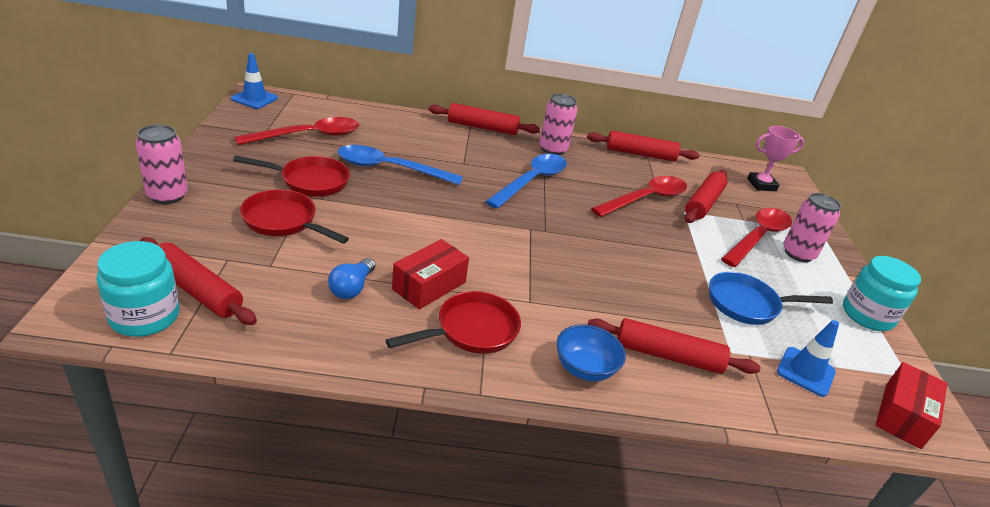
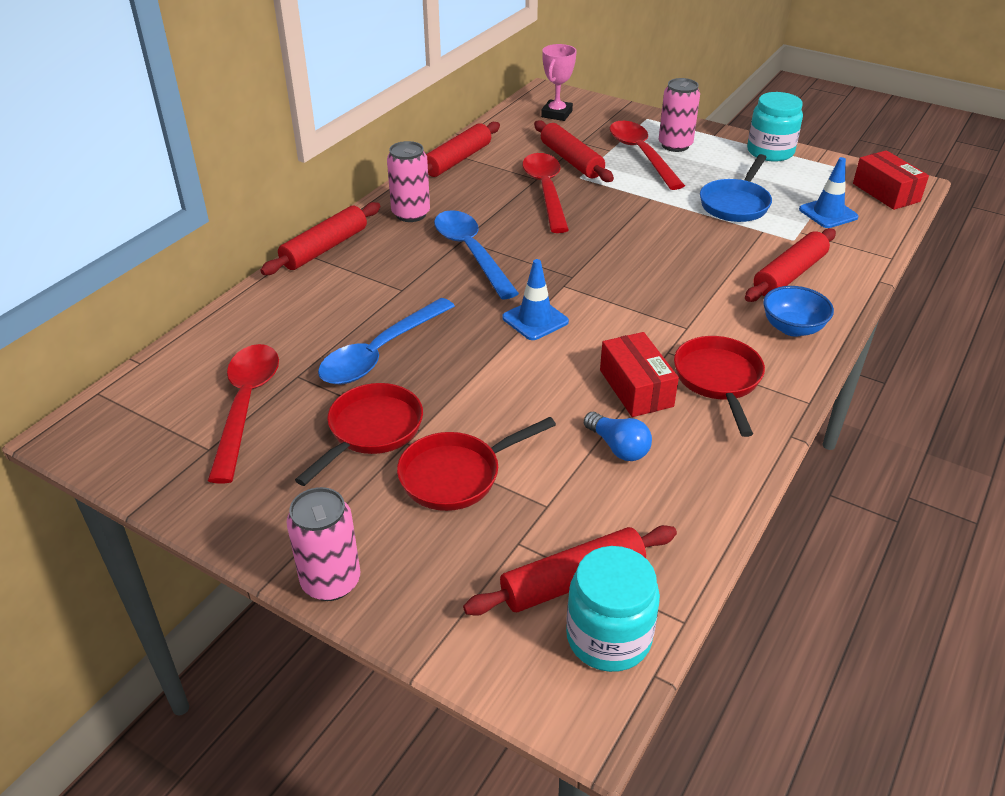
camera: 55 degrees left, 5 degrees up
(254, 98) = (84, 438): blue traffic cone -> blue traffic cone (535, 320)

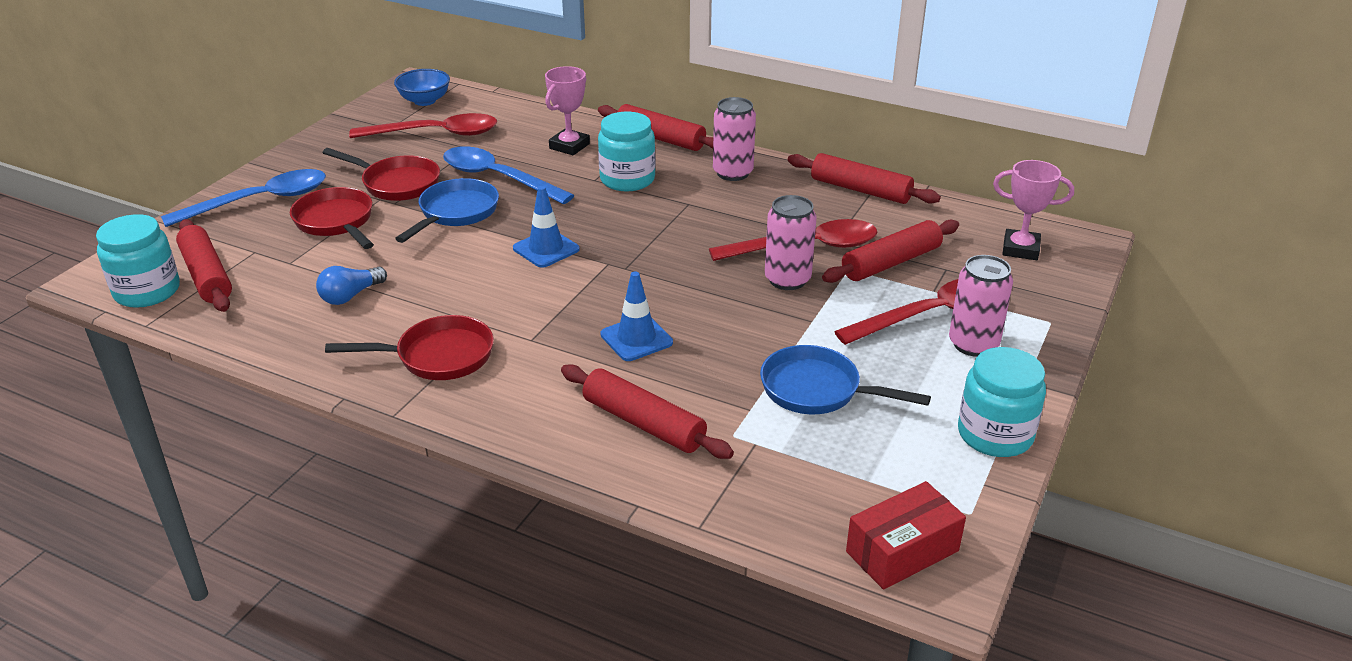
camera: 85 degrees right, 5 degrees down
(320, 304) = (569, 146): none -> pink trophy
(331, 581) = (245, 184): pink can -> pink can (787, 280)
(407, 270) = (627, 179): none -> turquoise jar
(453, 380) = (455, 213): none -> blue pan
(471, 252) = (664, 209): blue spoon -> blue spoon (260, 201)
(636, 388) = (432, 306): red box -> none
(792, 328) = (528, 415): blue bowl -> blue bowl (425, 101)
(828, 213) = (814, 476): blue traffic cone -> blue traffic cone (636, 338)

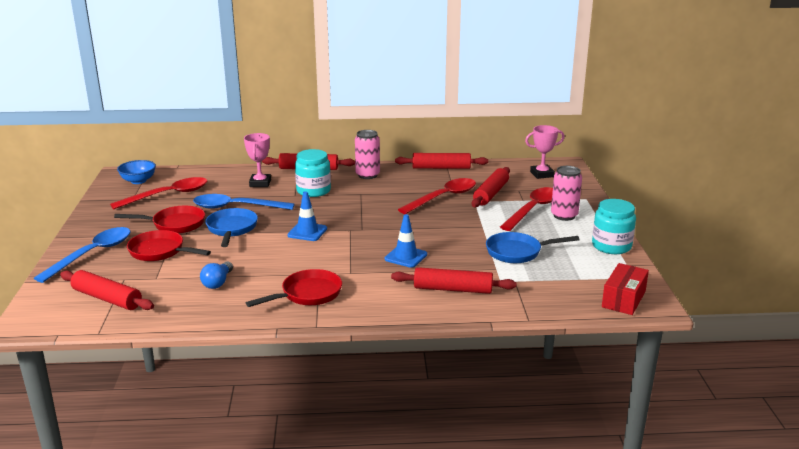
camera: 30 degrees left, 10 degrees down
(147, 291) = (75, 317): turquoise jar -> none
(787, 280) = (450, 213): pink can -> none

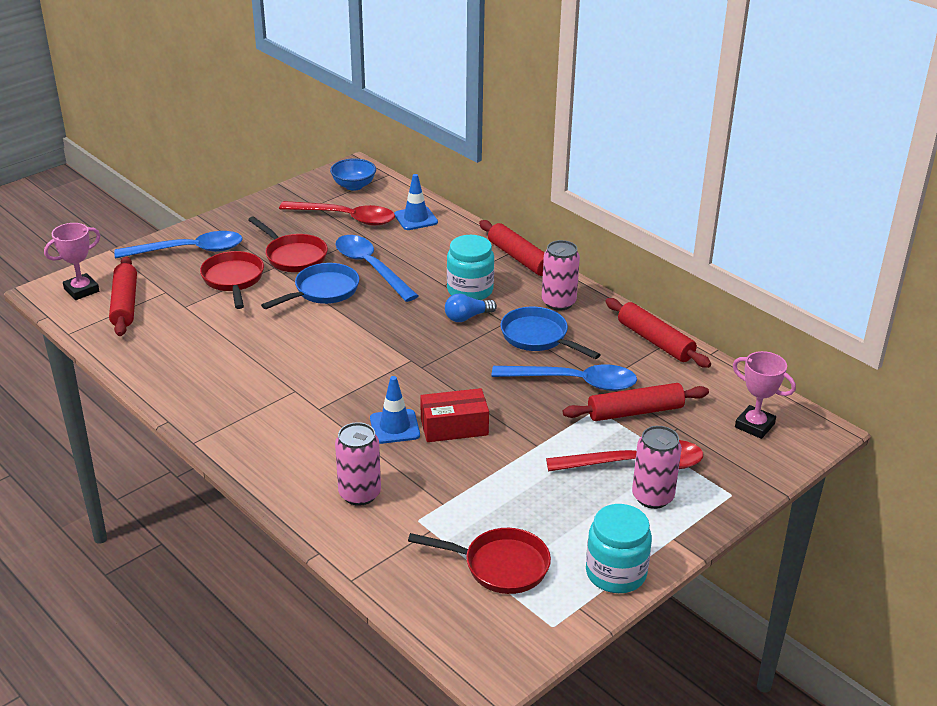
camera: 50 degrees right, 10 degrees up
(218, 282) = (212, 343): blue light bulb -> blue light bulb (467, 317)
(260, 183) = (442, 250): pink trophy -> pink trophy (81, 290)
(307, 232) = (372, 337): blue traffic cone -> blue traffic cone (416, 218)
(307, 294) = (247, 405): red pan -> red pan (500, 566)
(443, 197) = (575, 382): red spoon -> blue spoon
(453, 289) = (359, 494): red rolling pin -> pink can
(517, 252) = (503, 502): blue pan -> blue pan (538, 337)
(623, 299) = (482, 638): red box -> red box (454, 427)

